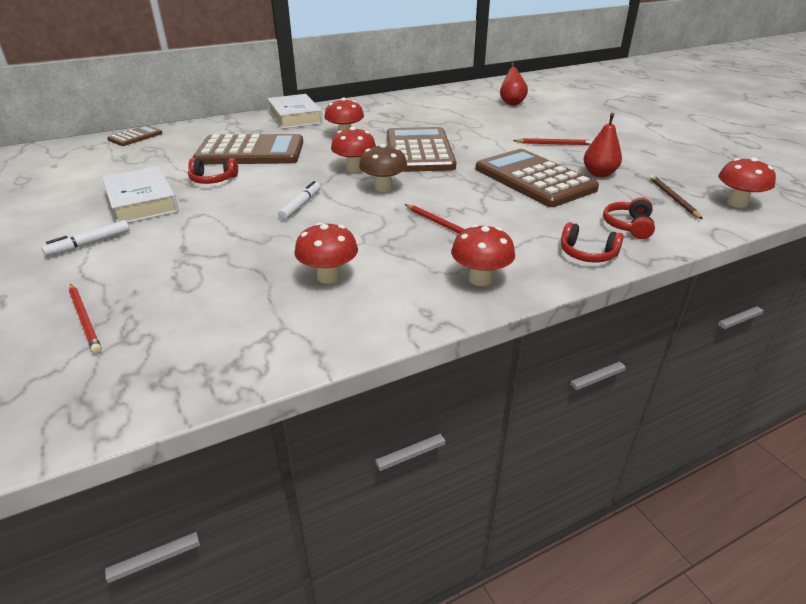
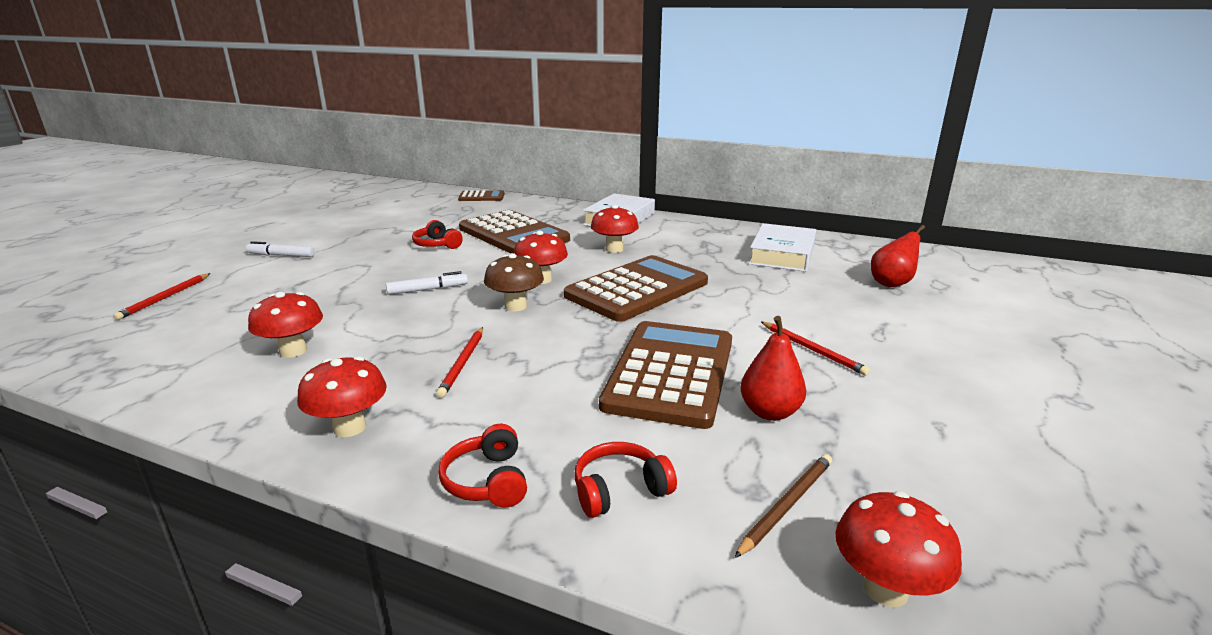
camera: 50 degrees right, 10 degrees down
(142, 202) = (366, 242): white book -> white book (782, 254)

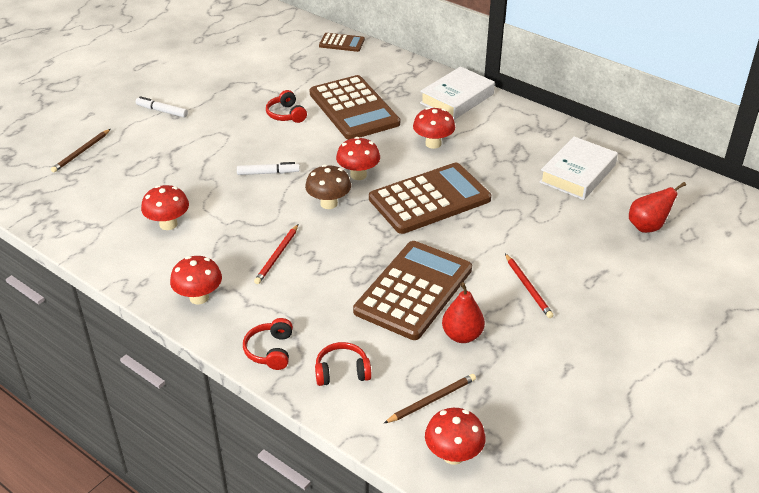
camera: 15 degrees right, 15 degrees up
(165, 298) = (81, 152): red pencil -> brown pencil

